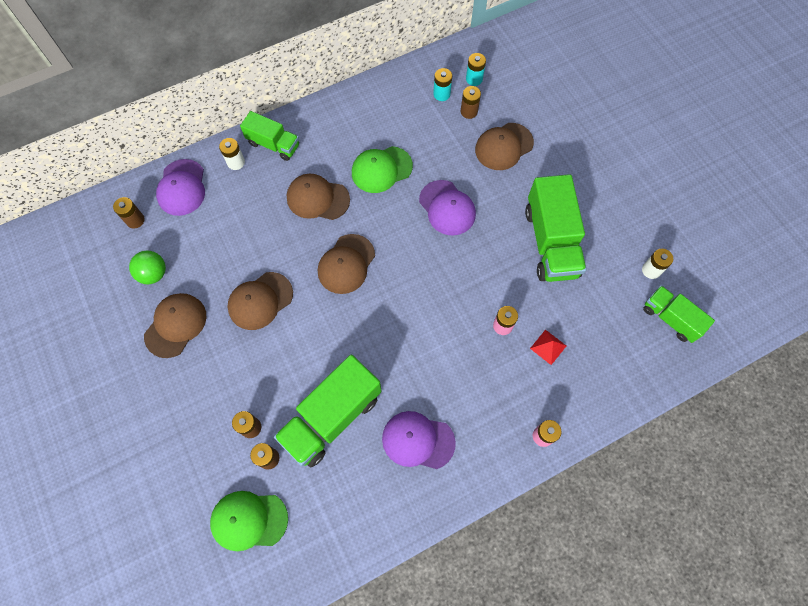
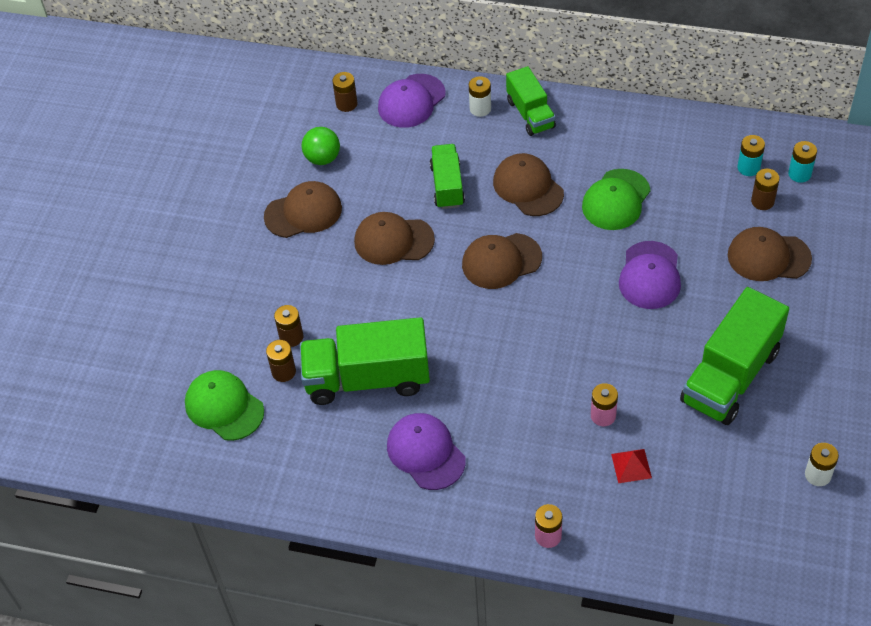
camera: 45 degrees right, 15 degrees down
(381, 169) = (616, 200): green cap -> green cap turned 75 degrees counterclockwise
(670, 318) = (792, 533): green truck -> green truck (447, 186)

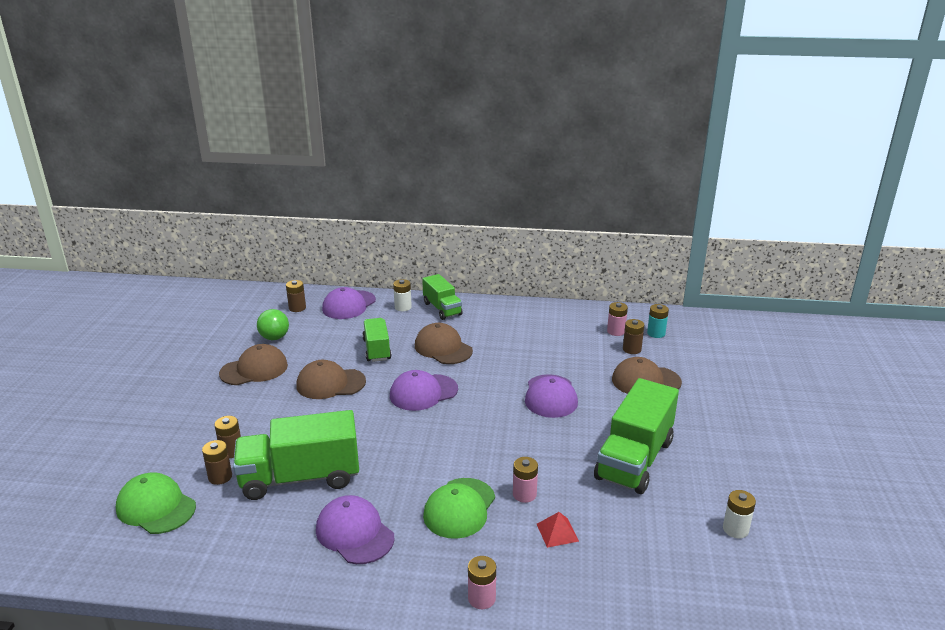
camera: 10 degrees left, 25 degrees down
(501, 261) = (423, 392): brown cap -> purple cap
(616, 200) = (515, 353): green cap -> green cap (459, 508)
(748, 168) = (616, 331): turquoise battery -> pink battery

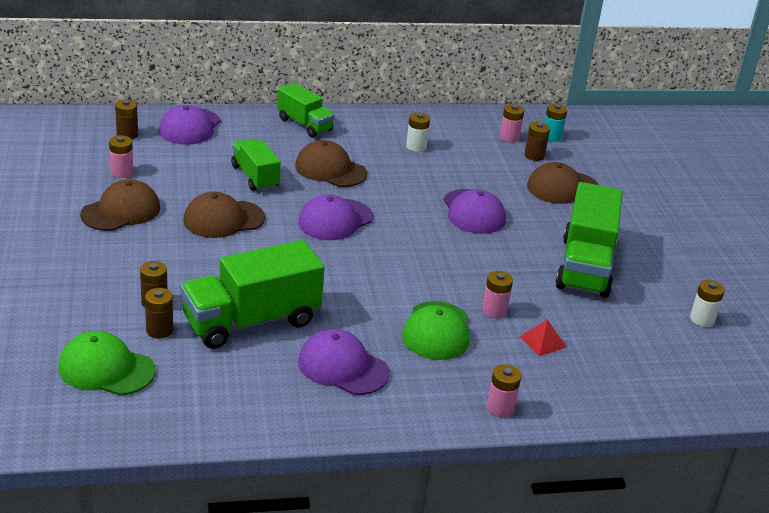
camera: 20 degrees left, 5 degrees up
(274, 338) = (122, 172): green ball -> pink battery
(403, 307) = (257, 125): white battery -> white battery (416, 147)

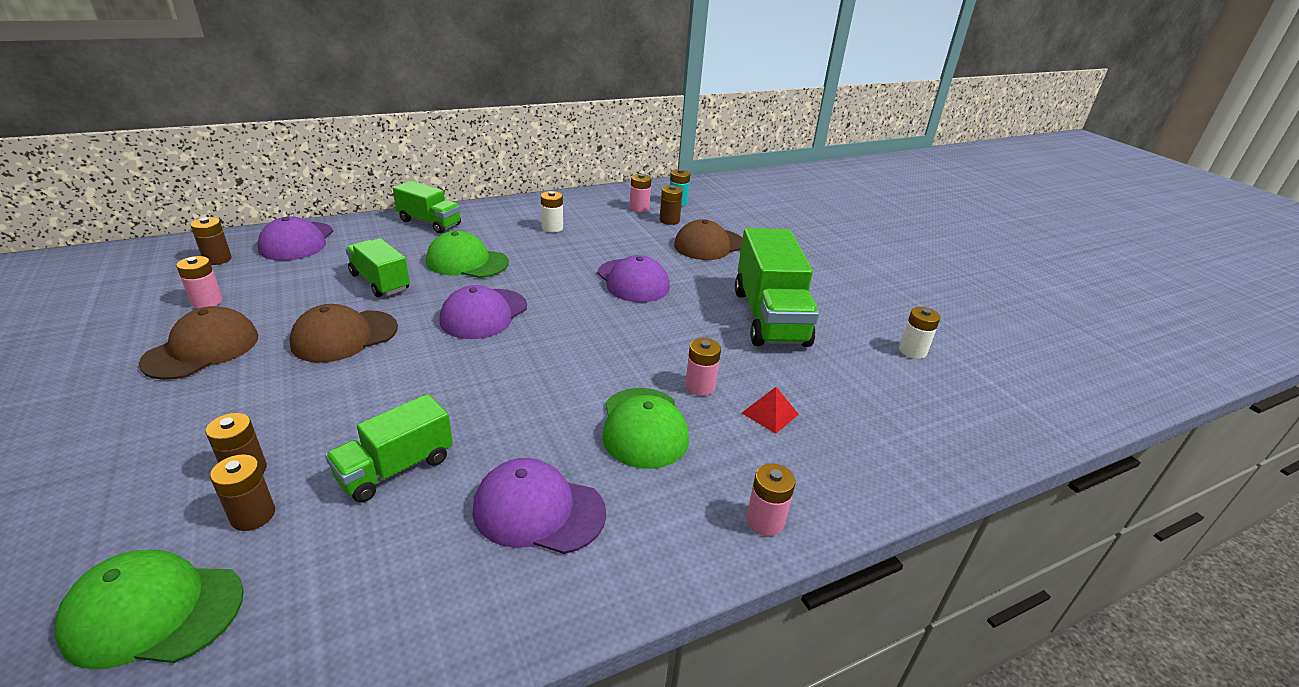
camera: 15 degrees left, 0 degrees up
(251, 321) = (396, 468): green truck -> green truck, size x0.59
(330, 169) = (467, 262): brown cap -> green cap

